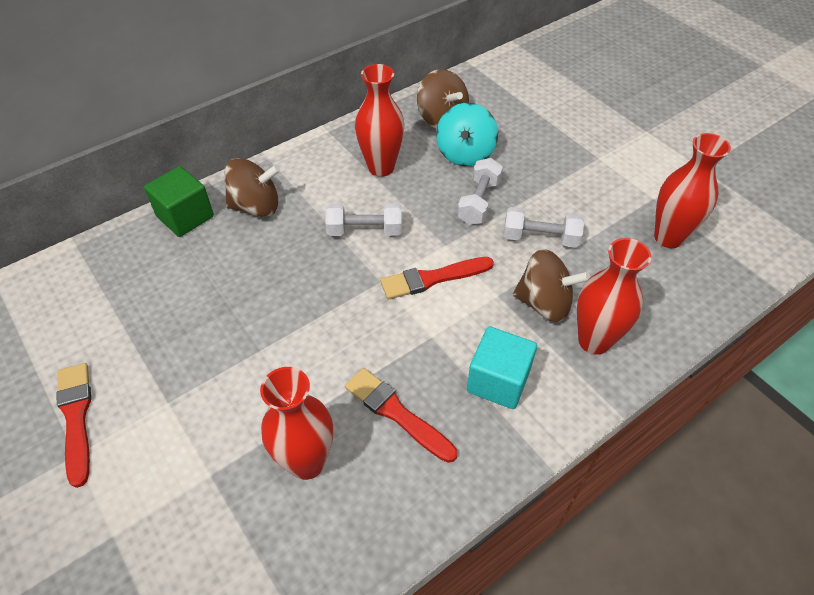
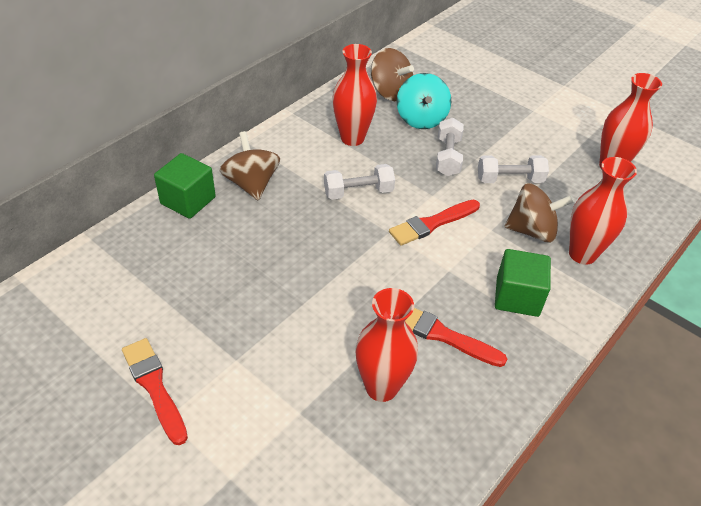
camera: 15 degrees left, 5 degrees down
(256, 206) = (252, 184): brown spinning top -> brown spinning top turned 90 degrees counterclockwise
(498, 381) = (517, 297): turquoise cube -> green cube

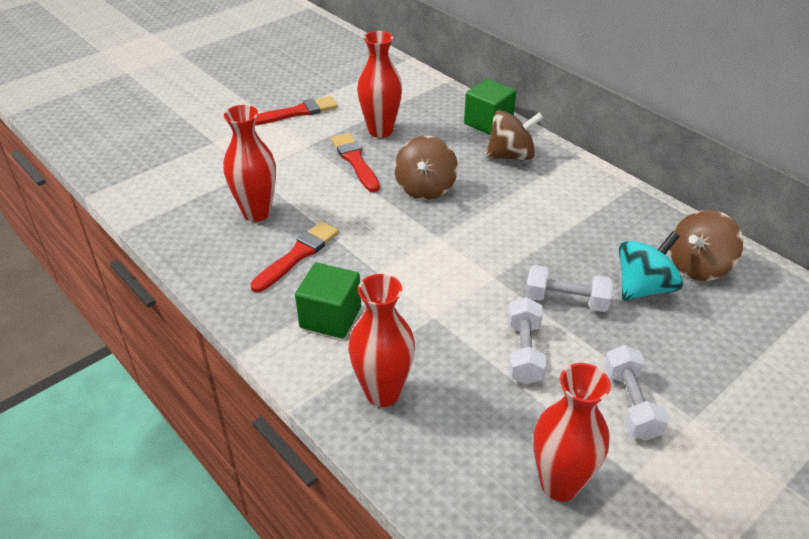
camera: 100 degrees right, 5 degrees down
(352, 138) = (593, 225): red vase -> red vase (380, 131)
(358, 192) = (499, 221): white dumbbell -> white dumbbell (630, 404)
(421, 119) = (643, 287): turquoise spinning top -> turquoise spinning top turned 135 degrees clockwise
(432, 223) = (447, 269): red brush -> red brush (355, 161)
(532, 230) = (428, 353): brown spinning top -> brown spinning top (425, 188)

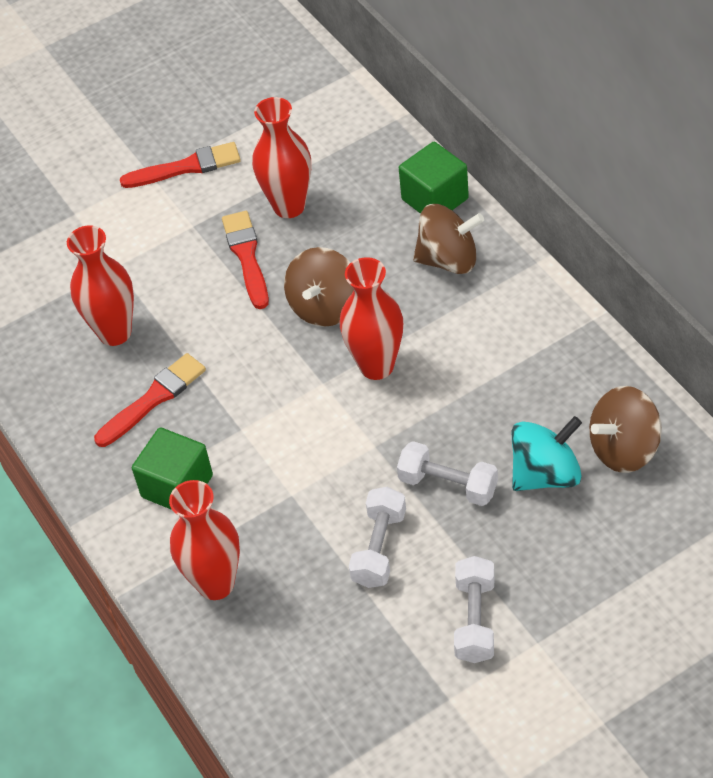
camera: 15 degrees right, 10 degrees up
(559, 484) = (370, 700): red vase -> red vase (376, 366)

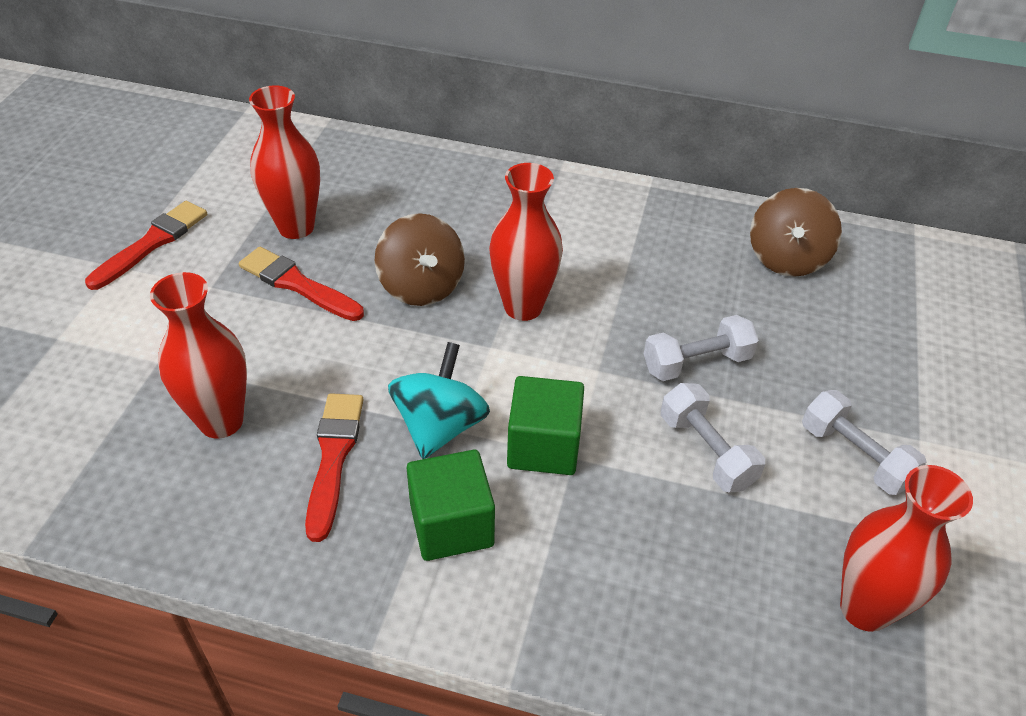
camera: 50 degrees left, 5 degrees down
(216, 584) = (599, 592): red vase -> red vase (865, 608)
(435, 199) = (425, 165): green cube -> green cube (543, 446)
(448, 260) = (488, 200): brown spinning top -> none
(545, 474) = (757, 309): turquoise spinning top -> turquoise spinning top (440, 426)

